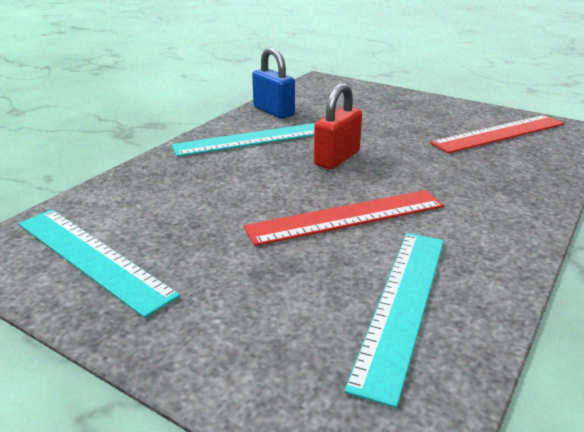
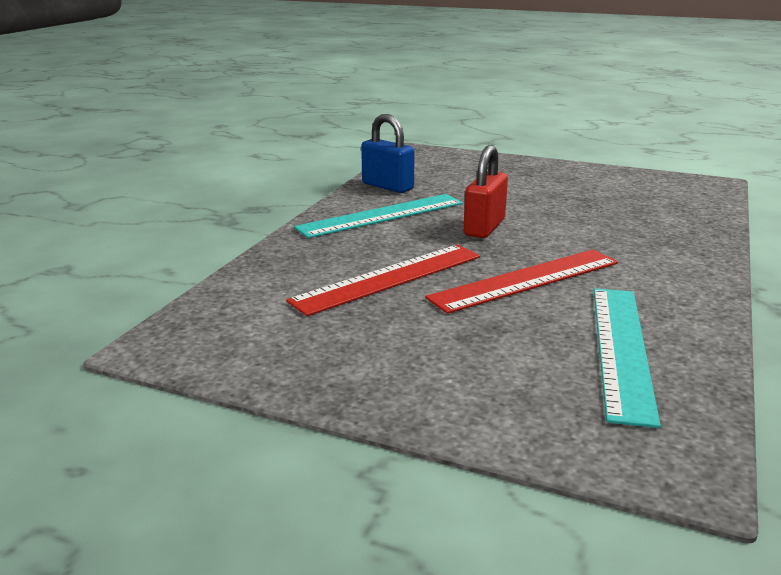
camera: 10 degrees left, 5 degrees down
(91, 257) = (280, 339): turquoise ruler -> none
(499, 133) = (639, 193): red ruler -> red ruler (389, 278)

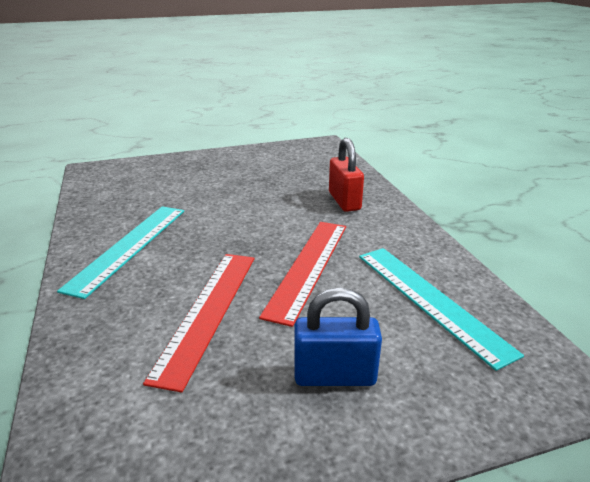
camera: 40 degrees left, 5 degrees up
(387, 186) = (101, 214): blue padlock -> blue padlock (334, 376)
(484, 227) = (225, 229): red padlock -> red padlock (344, 201)

